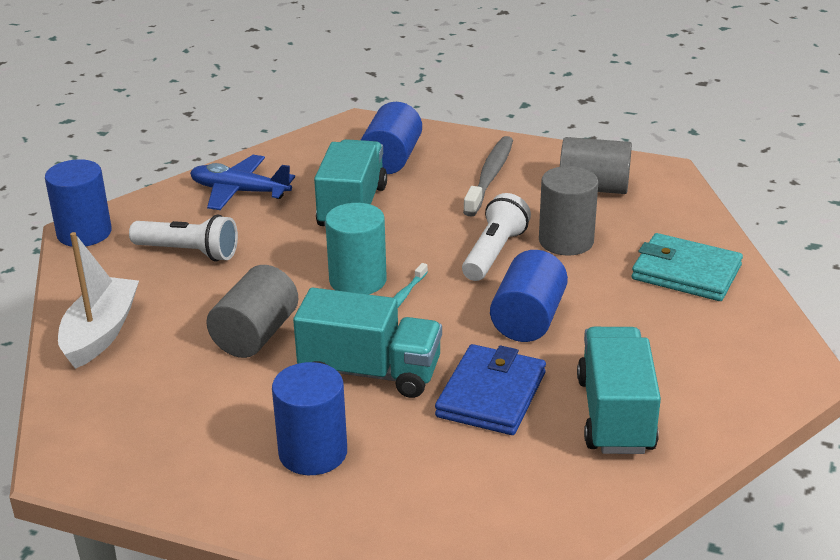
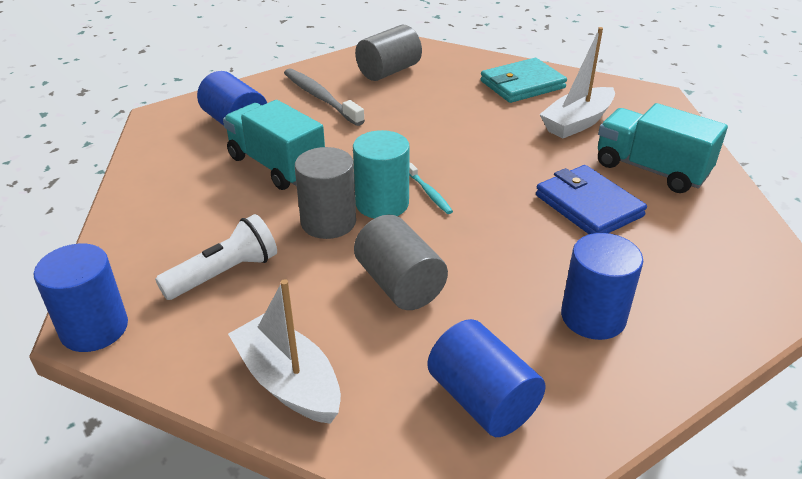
camera: 55 degrees left, 5 degrees up
(240, 192) = (169, 209): blue plane -> none
(370, 373) = (512, 246): turquoise truck -> none
(494, 253) = (419, 135): white flashlight -> none
(528, 319) = (514, 156): blue cylinder -> blue cylinder (482, 400)
(566, 241) = (438, 105): grey cylinder -> grey cylinder (328, 222)
(651, 335) = (577, 122): none -> white boat

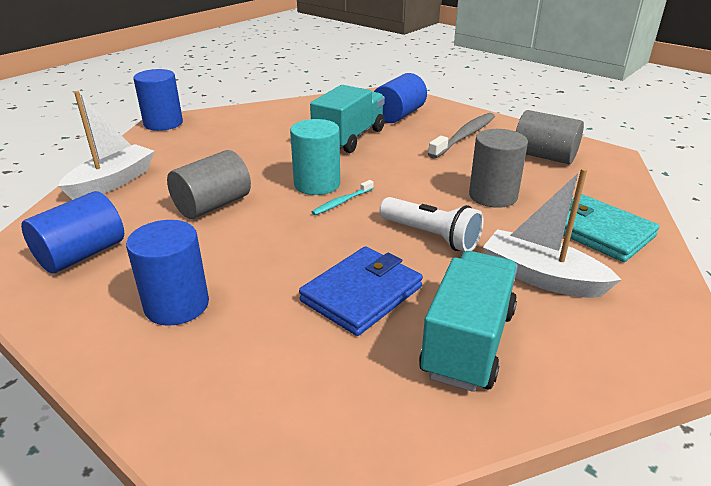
camera: 75 degrees right, 5 degrees down
(224, 273) = (216, 145): white flashlight -> white flashlight (431, 236)
(328, 222) = (284, 167): grey cylinder -> grey cylinder (493, 196)

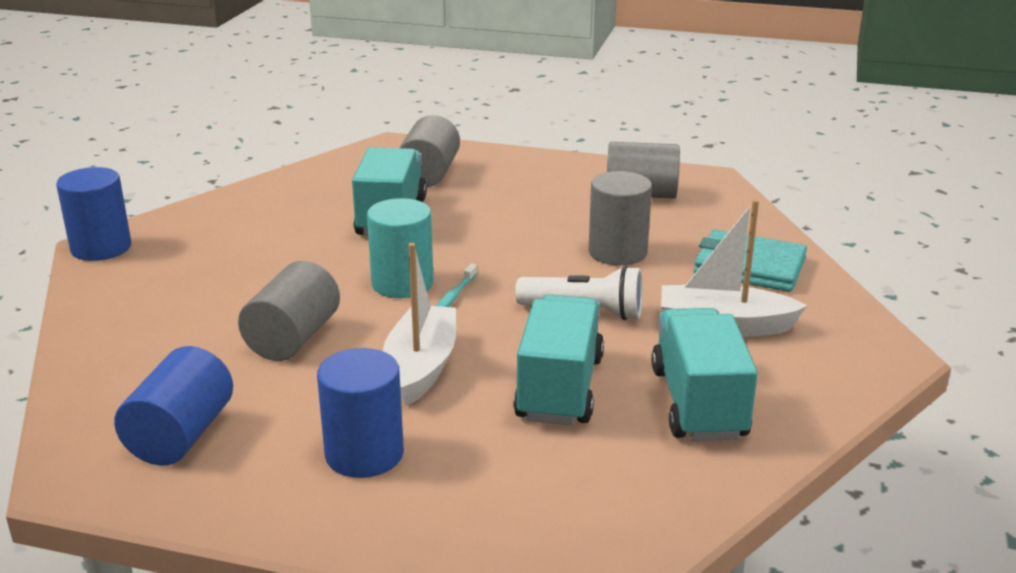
camera: 25 degrees left, 5 degrees down
(113, 182) = (118, 342): white boat -> white boat (421, 367)
(362, 294) = (560, 388): blue wallet -> turquoise truck
(398, 115) = (429, 174): blue cylinder -> grey cylinder
(464, 136) = (533, 187): grey toothbrush -> none

